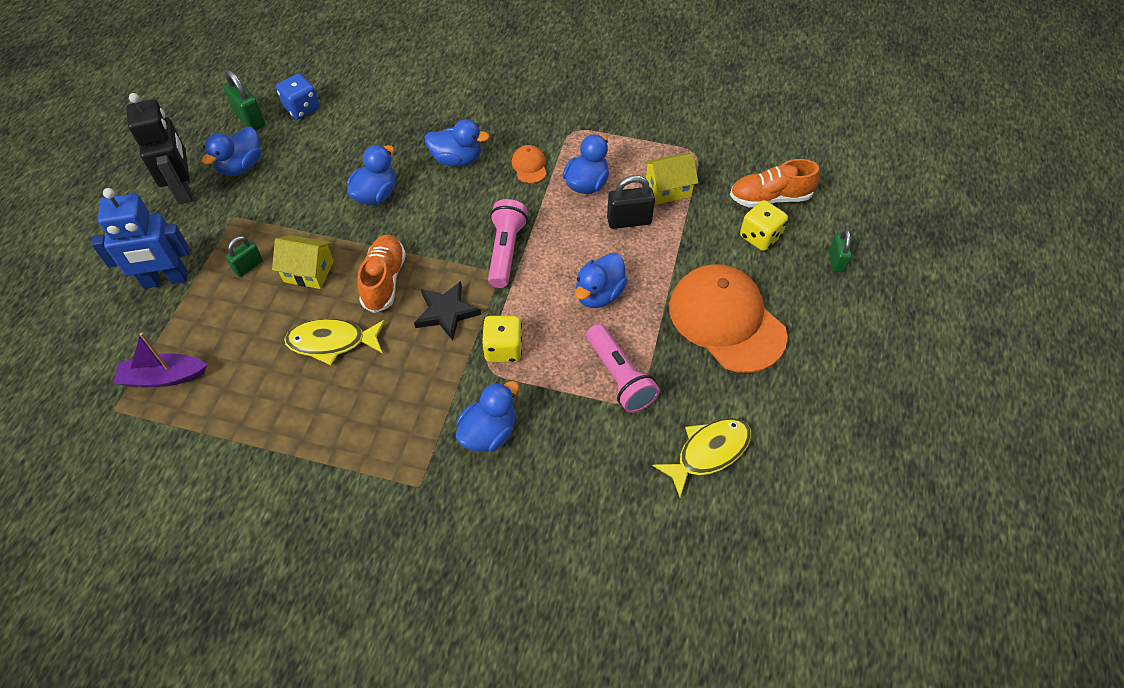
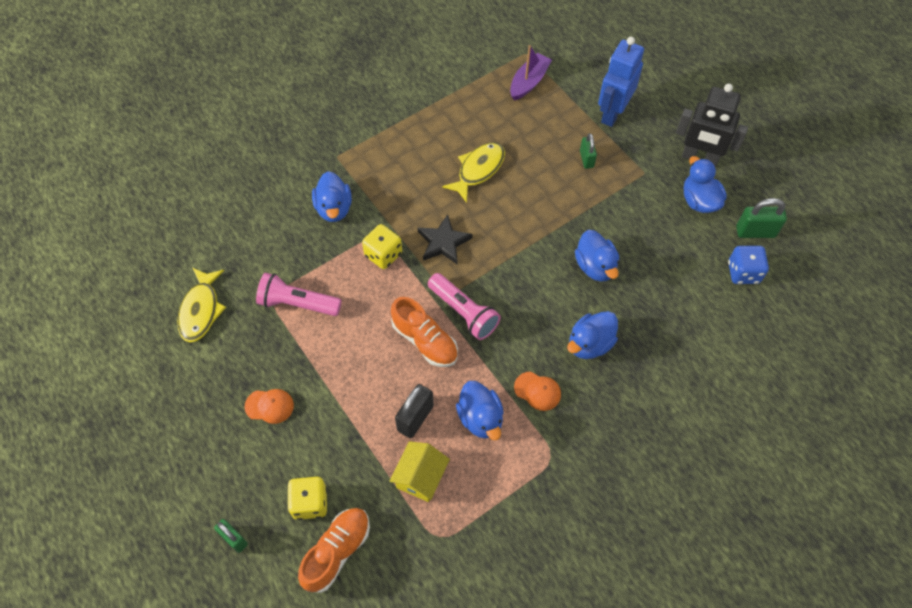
camera: 130 degrees right, 5 degrees up
(308, 271) = (552, 188): yellow house -> none
(384, 280) = (504, 224): orange shoe -> orange shoe (425, 341)
(599, 294) = (370, 342): blue duck -> none
(726, 320) = (269, 406): orange cap -> orange cap, size x0.41

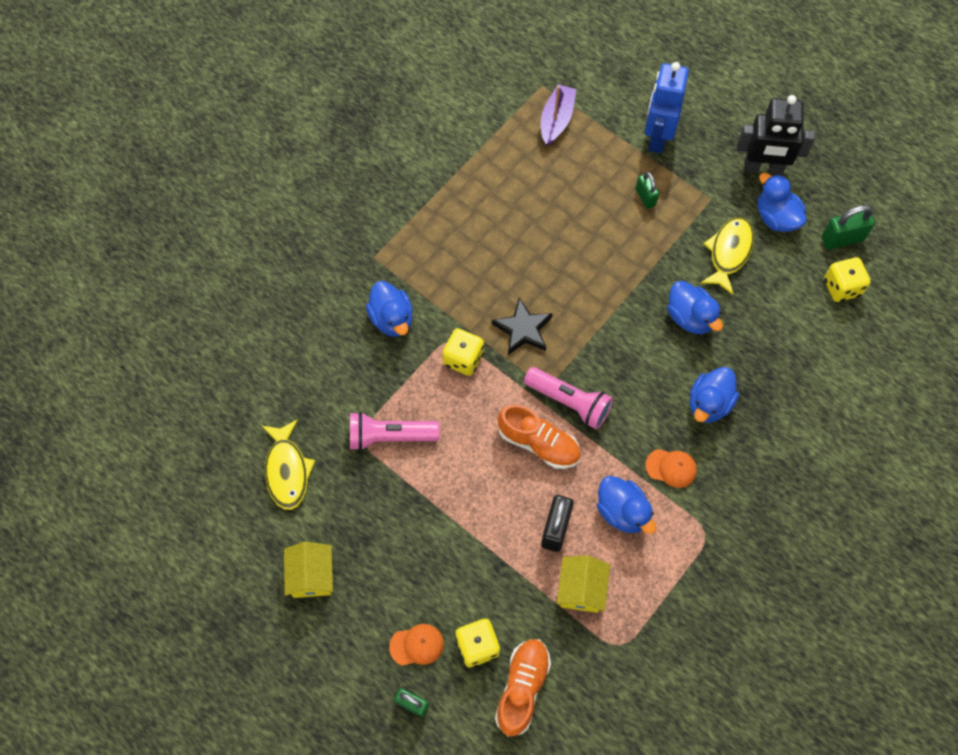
camera: 15 degrees left, 5 degrees up
(188, 403) = (311, 576): none -> yellow house
(269, 406) = (399, 556): orange cap -> orange cap (417, 645)
(478, 170) = (534, 237): yellow fish -> yellow fish (729, 253)
(743, 273) = (841, 287): blue dice -> yellow dice

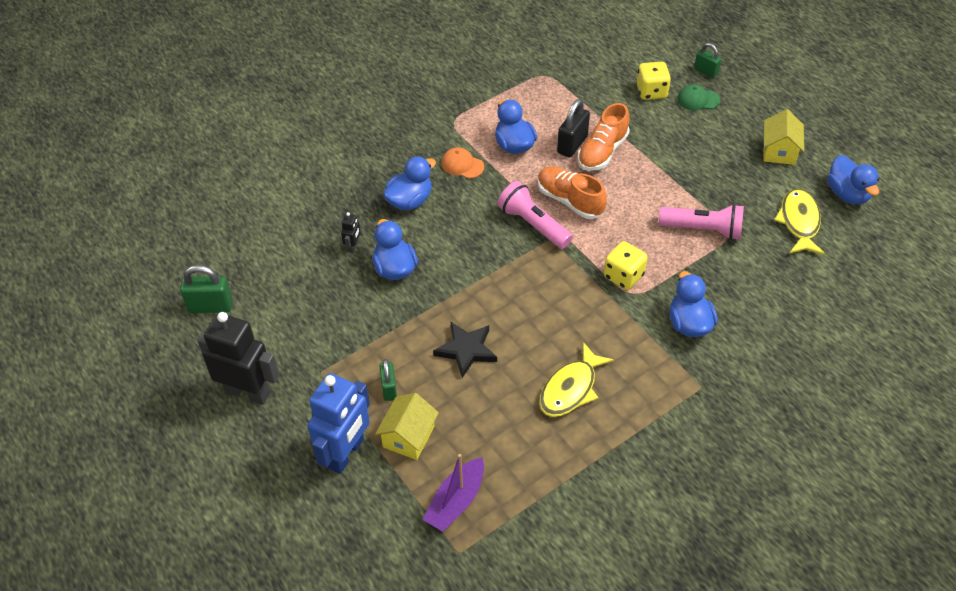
camera: 165 degrees left, 15 degrees down
(417, 645) = (698, 99): orange cap -> green cap
(522, 688) = (623, 66): orange shoe -> orange shoe (602, 152)
(523, 329) = (559, 289): black star -> black star (466, 350)
(581, 589) = (563, 108): yellow house -> yellow house (408, 437)
(729, 253) = (329, 316): yellow fish -> yellow fish (571, 389)
(742, 333) = (353, 246): none -> black robot
(776, 217) = (263, 339): blue duck -> blue duck (847, 194)
(841, 287) = (239, 265): yellow dice -> none

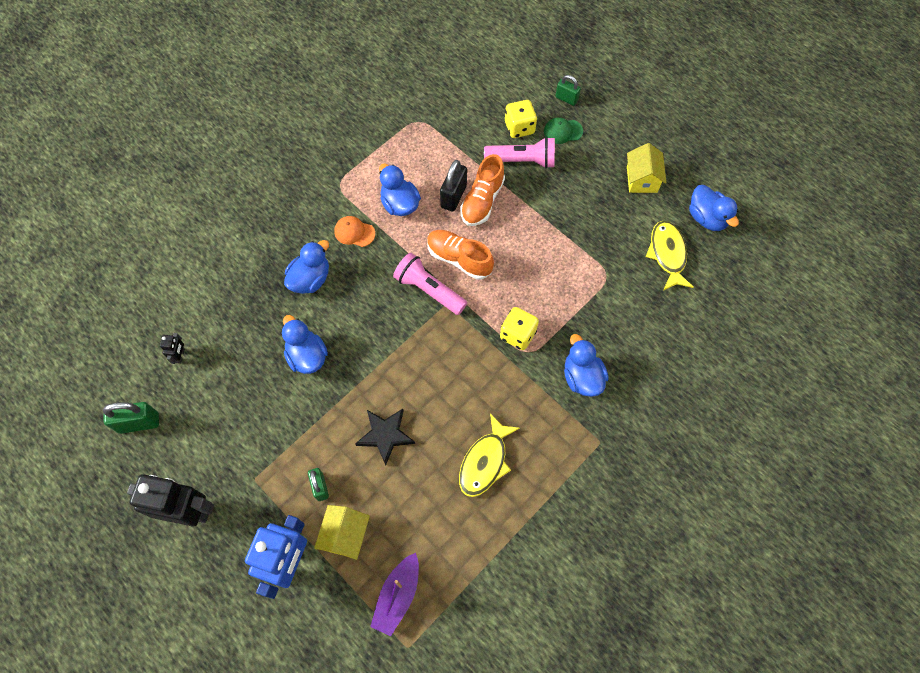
camera: 10 degrees left, 15 degrees up
(353, 246) = (264, 337): black robot -> black robot (180, 356)
(703, 229) = (583, 274): pink flashlight -> pink flashlight (522, 161)

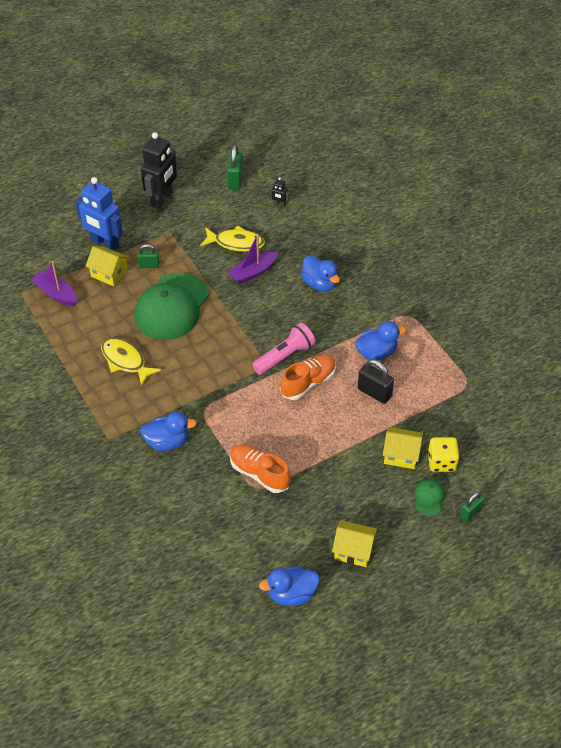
camera: 105 degrees right, 15 degrees down
(307, 356) = (253, 272): blue duck -> purple boat
(354, 232) = (356, 317): orange cap -> none
(385, 435) = (171, 307): black star -> green cap
(482, 201) = (363, 413): orange shoe -> orange shoe (259, 473)
(518, 334) = (222, 407): yellow dice -> none
(522, 161) = (401, 455): pink flashlight -> yellow house
(667, 254) = (262, 545): yellow fish -> yellow fish (236, 243)

